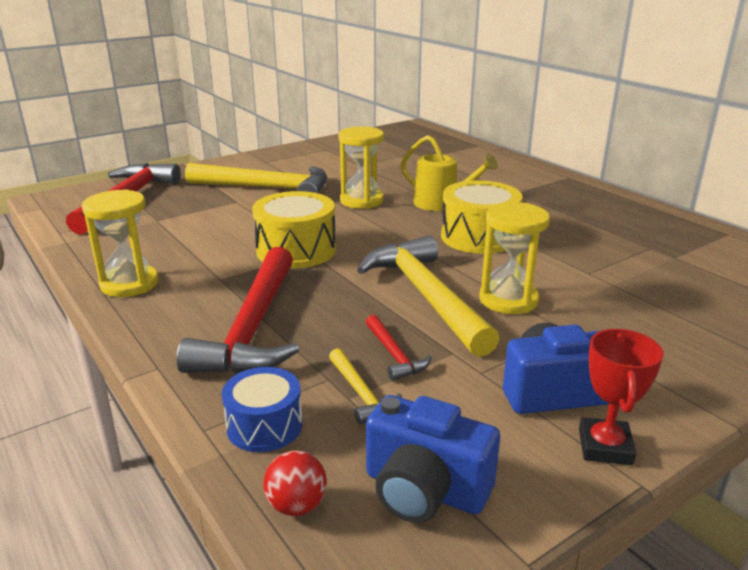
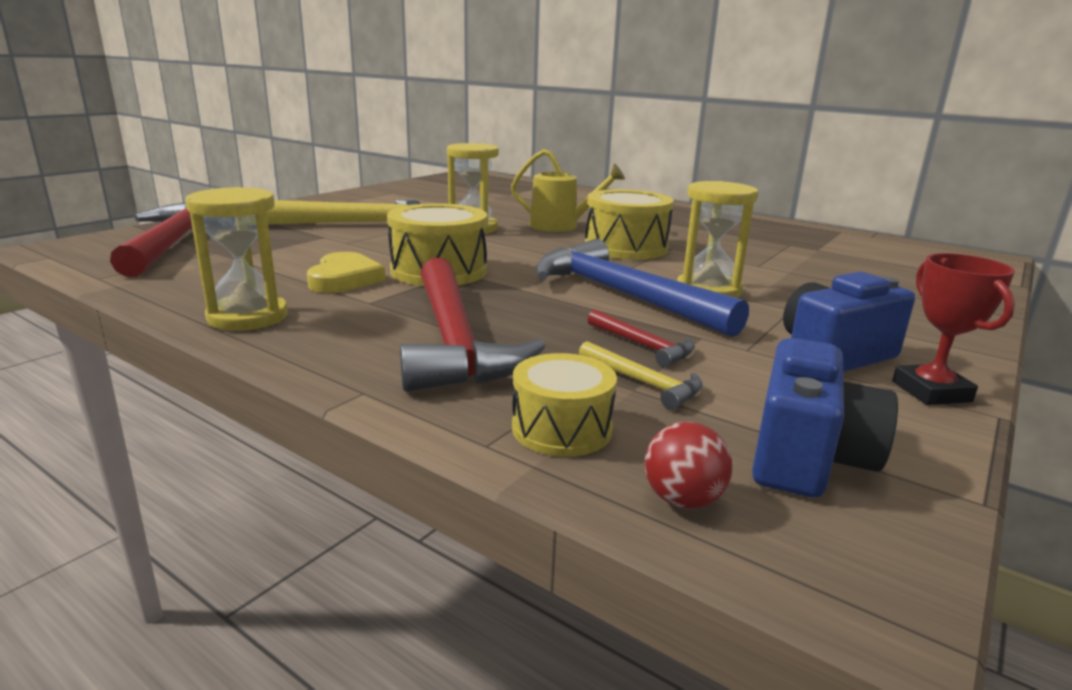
camera: 20 degrees left, 5 degrees down
(219, 251) = (344, 279): none -> yellow heart
(264, 426) = (561, 428): blue drum -> yellow drum
(424, 490) = (807, 457): blue camera -> blue camera turned 75 degrees counterclockwise
(426, 295) = (623, 295): yellow hammer -> blue hammer

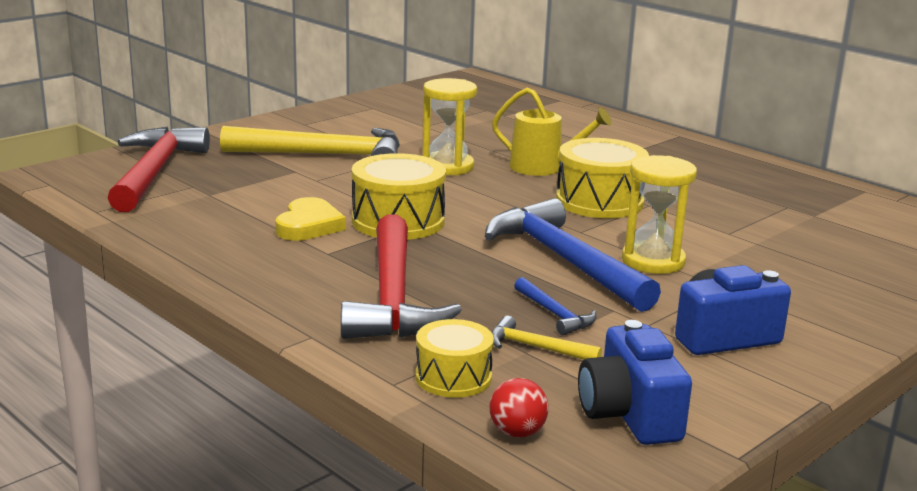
camera: 10 degrees right, 0 degrees up
(248, 317) = (224, 261): yellow hourglass -> none
(643, 346) = (555, 314): red hammer -> blue hammer
(643, 383) = (536, 347): yellow hammer -> yellow hammer turned 150 degrees clockwise
(807, 457) = (629, 415): blue camera -> blue camera turned 135 degrees clockwise
(931, 391) = (782, 375): red trophy -> none

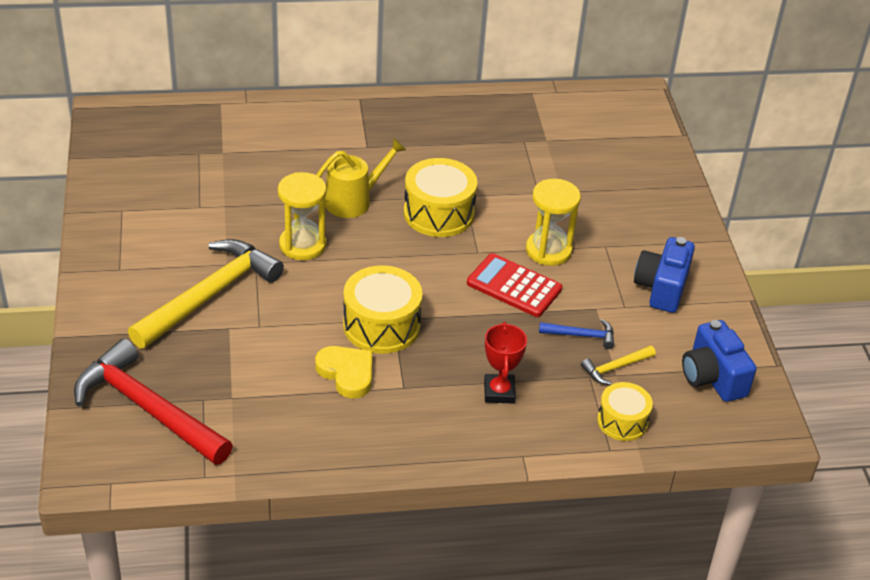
camera: 55 degrees left, 20 degrees up
(392, 297) = (499, 392): red hammer -> red trophy
(517, 432) = (698, 429): red ball -> none
(565, 260) = (514, 286): blue hammer -> red calculator
(629, 415) = (712, 377): blue camera -> blue camera turned 45 degrees clockwise

